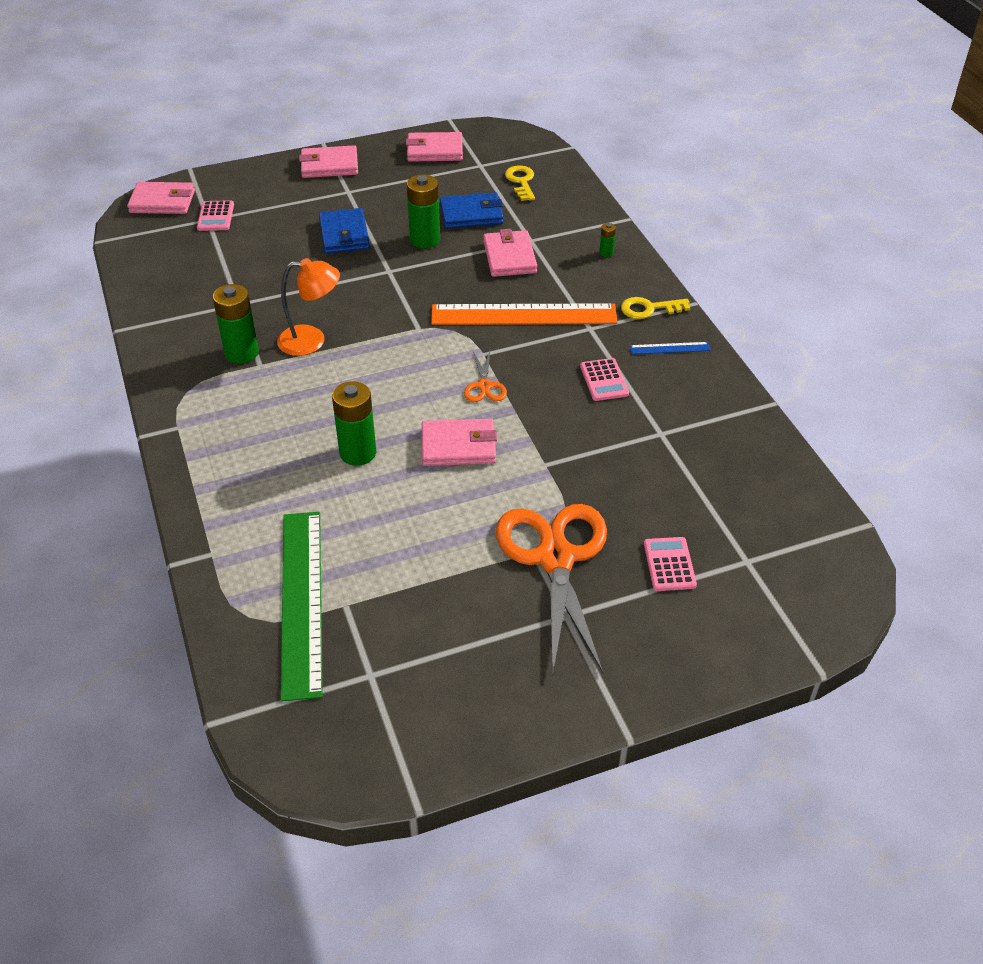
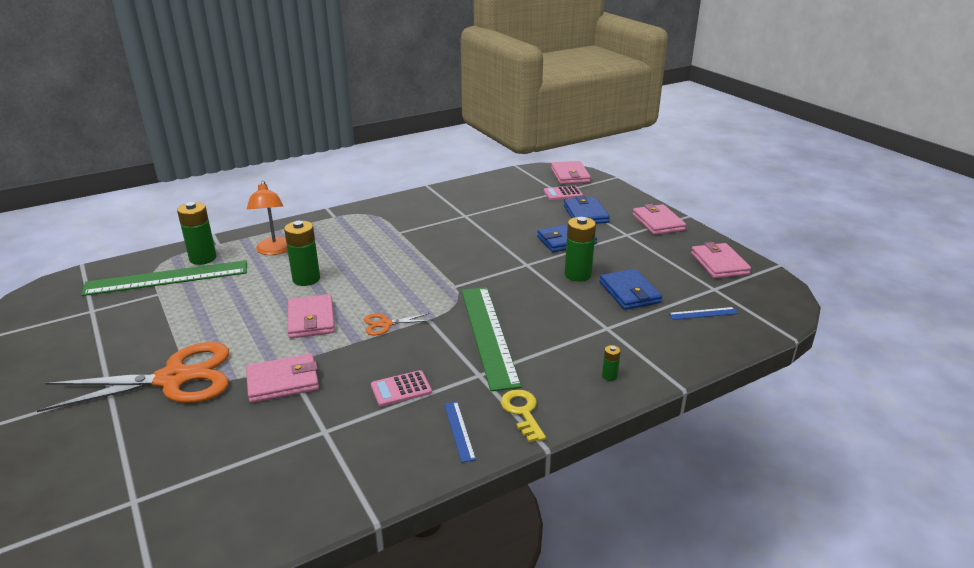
camera: 80 degrees right, 15 degrees down
(242, 353) = (411, 224): green battery -> green battery (203, 258)
(283, 209) = (585, 214): none -> blue wallet
(312, 341) = (429, 246): orange lamp -> orange lamp (274, 250)
(509, 257) = (573, 319): pink wallet -> pink wallet (283, 381)
(521, 181) = (703, 313): yellow key -> blue ruler
(524, 314) = (488, 334): orange ruler -> green ruler
(669, 564) = (146, 446): pink calculator -> none

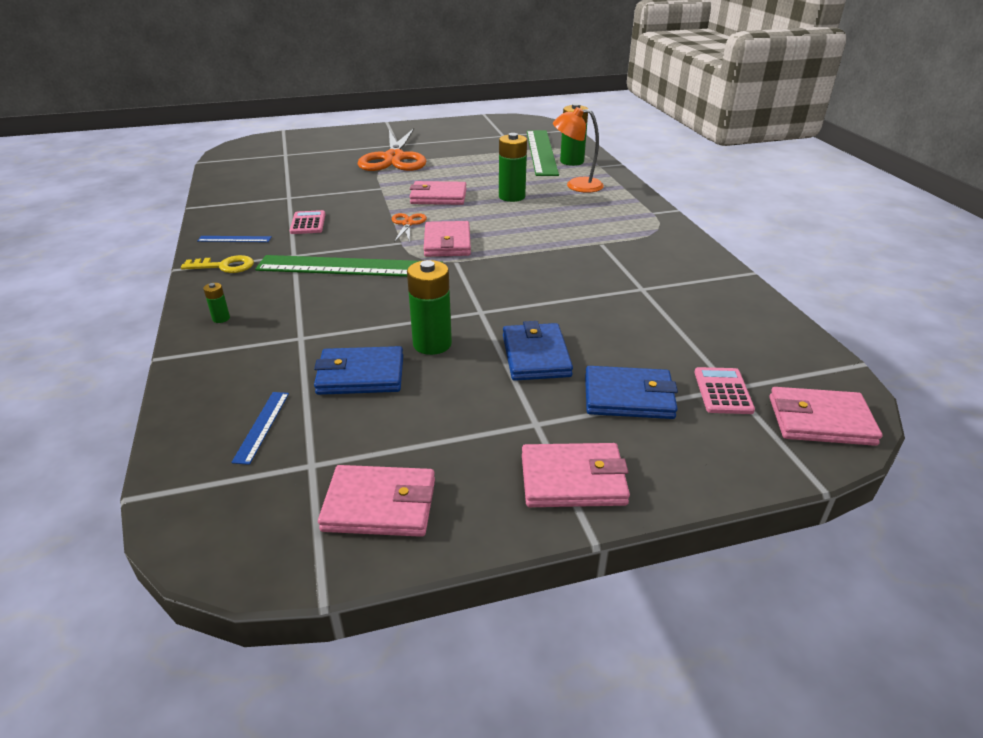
camera: 105 degrees right, 5 degrees up
(283, 381) = (359, 186): pink wallet -> pink wallet (447, 243)

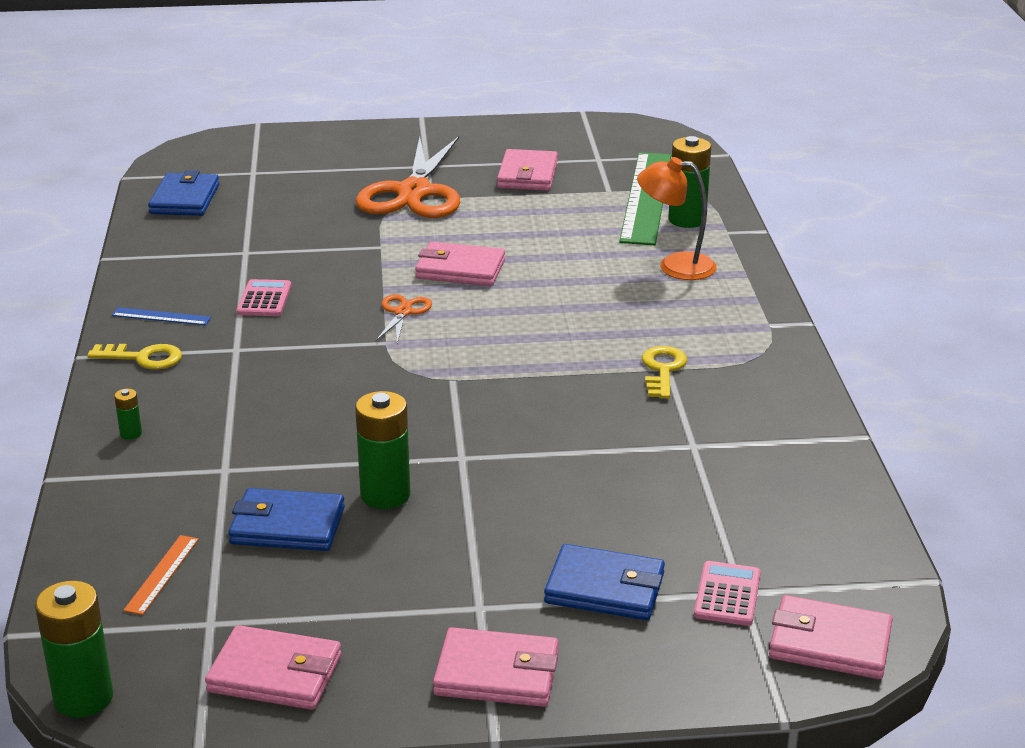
camera: 10 degrees right, 5 degrees down
(262, 426) = (162, 574): blue ruler -> orange ruler
(350, 267) = (307, 375): green ruler -> none
(447, 243) = (449, 349): pink wallet -> pink wallet (527, 175)
(512, 196) = (569, 278): green battery -> green battery (83, 698)
(536, 356) = (510, 524): blue wallet -> blue wallet (185, 199)
(598, 244) = (662, 370): none -> yellow key

